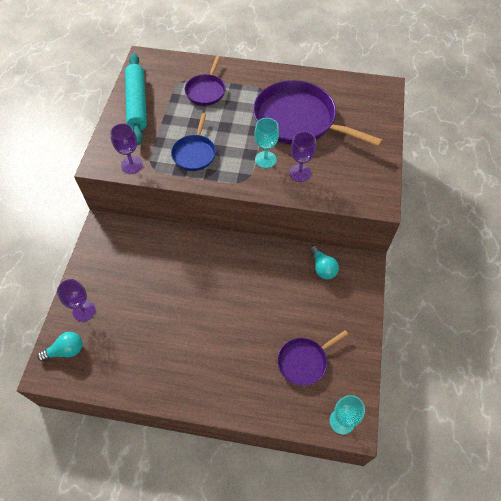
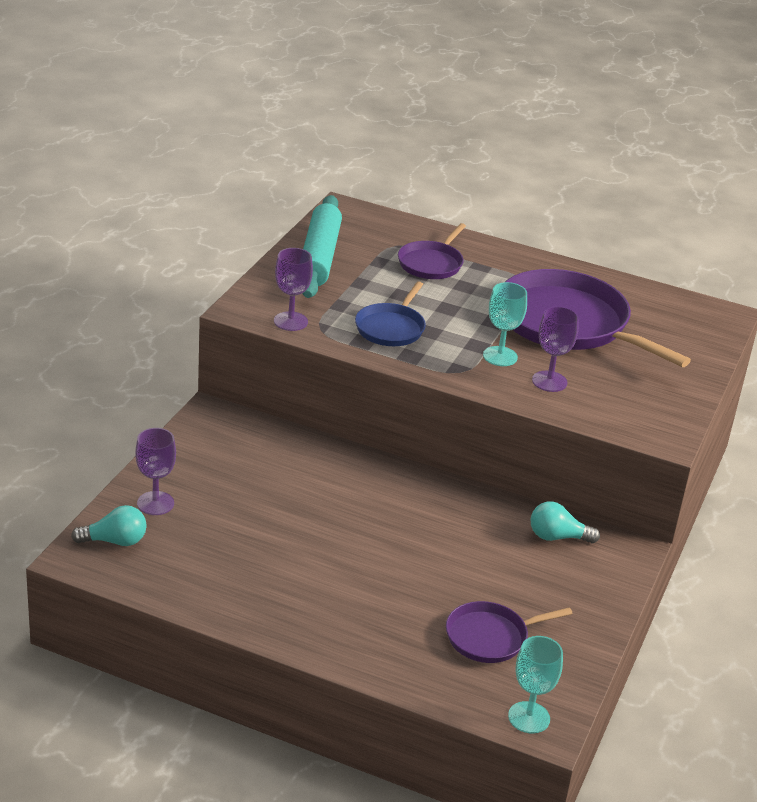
camera: 10 degrees right, 25 degrees down
(322, 268) = (557, 537): turquoise light bulb -> turquoise light bulb turned 105 degrees clockwise

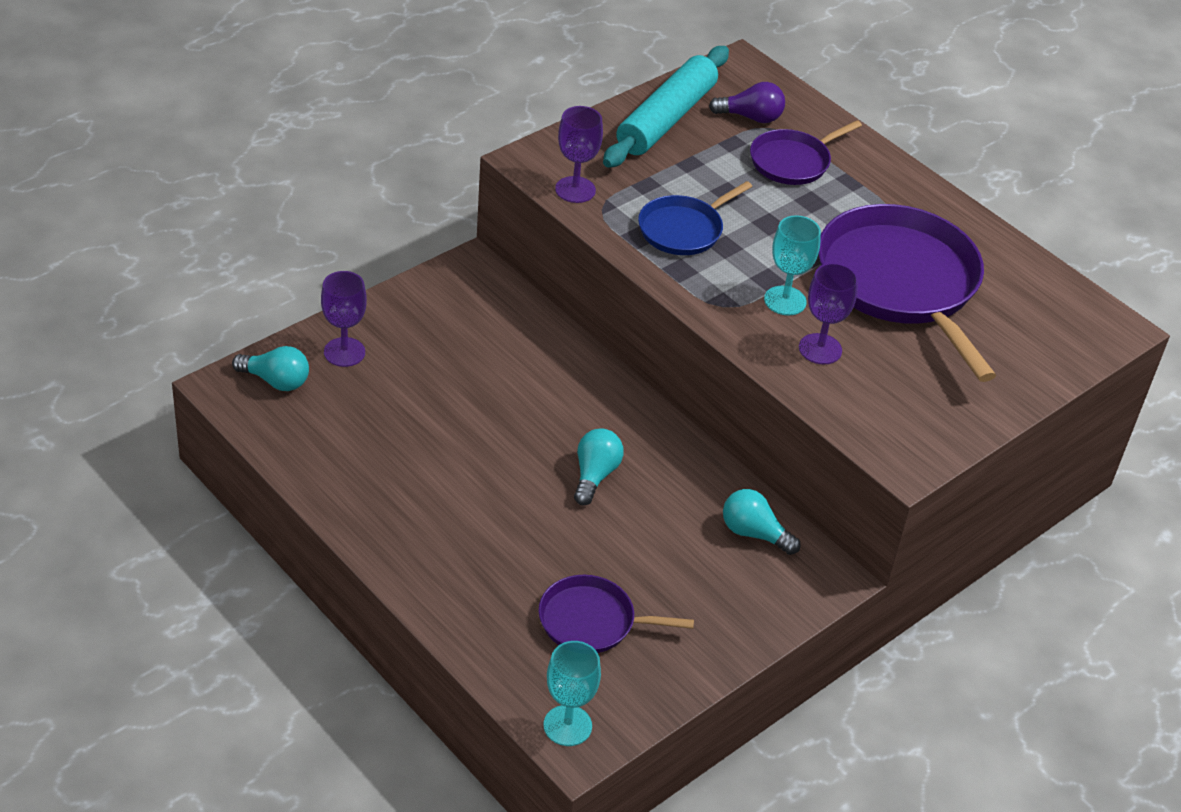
camera: 25 degrees right, 10 degrees up
(378, 241) = (750, 117): none -> purple light bulb
(415, 533) = (594, 475): none -> turquoise light bulb

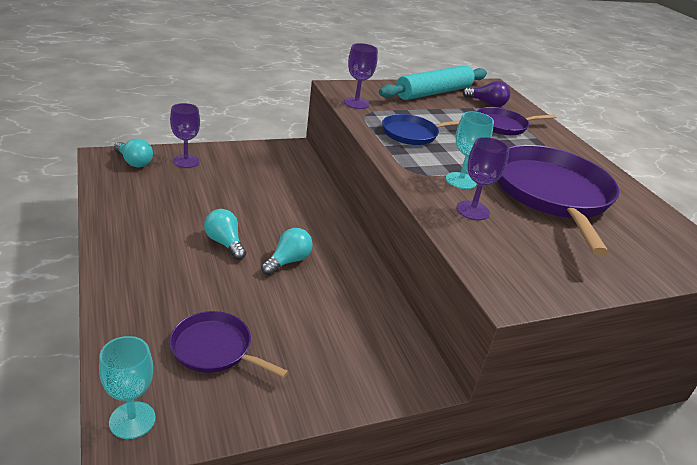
camera: 20 degrees right, 10 degrees down
(754, 533) = (380, 330): turquoise light bulb -> turquoise light bulb (225, 243)

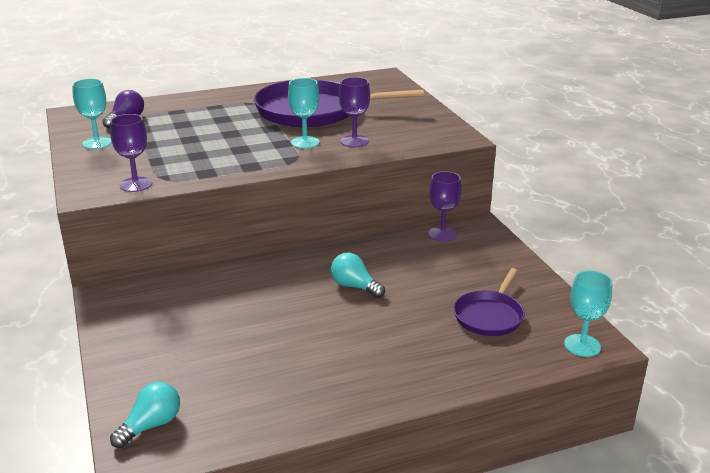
camera: 85 degrees left, 5 degrees down
(186, 161) = (146, 378): purple goblet -> purple goblet (442, 234)
(225, 243) = (334, 326): turquoise light bulb -> none
(412, 134) = (212, 158): blue pan -> none
(434, 92) = (97, 143): turquoise rolling pin -> turquoise goblet
(503, 125) = (181, 117): purple pan -> none

